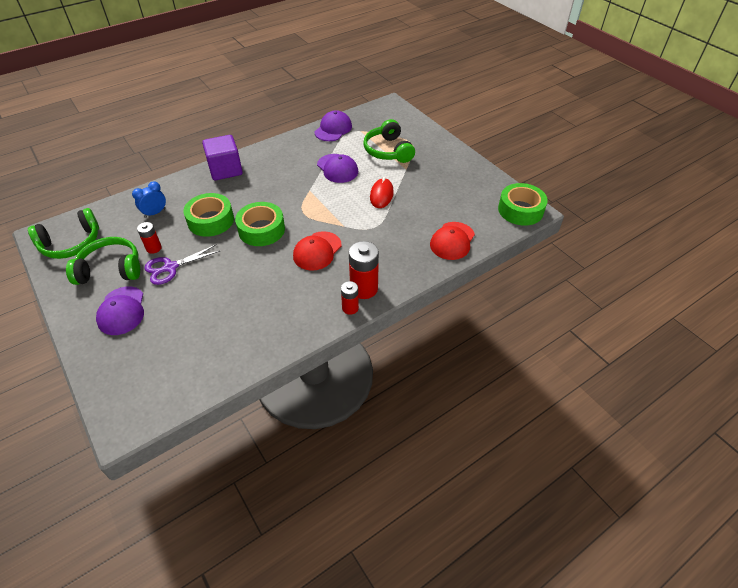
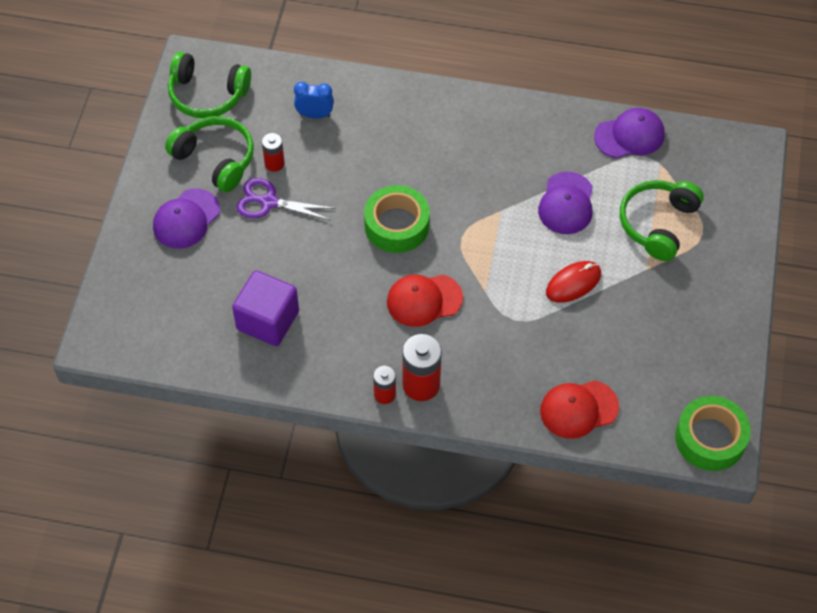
camera: 45 degrees right, 10 degrees up
(211, 220) = (359, 170): green tape -> none
(225, 170) = (440, 106): purple cube -> purple cube (268, 320)

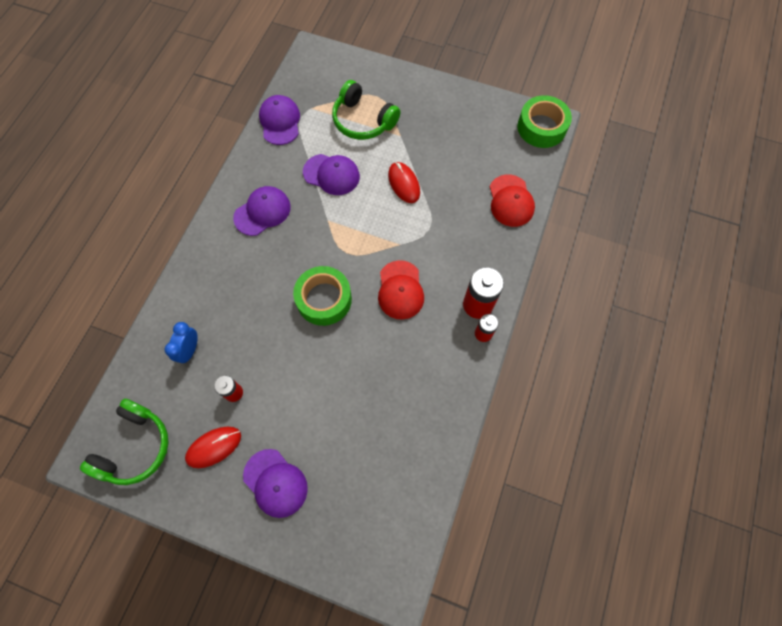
camera: 80 degrees left, 10 degrees up
(215, 159) = (214, 447): green headphones -> red mouse
(268, 202) = (274, 403): purple scissors -> none
(268, 320) = (399, 419): purple cube -> none
(496, 144) = (262, 212): none -> purple cap

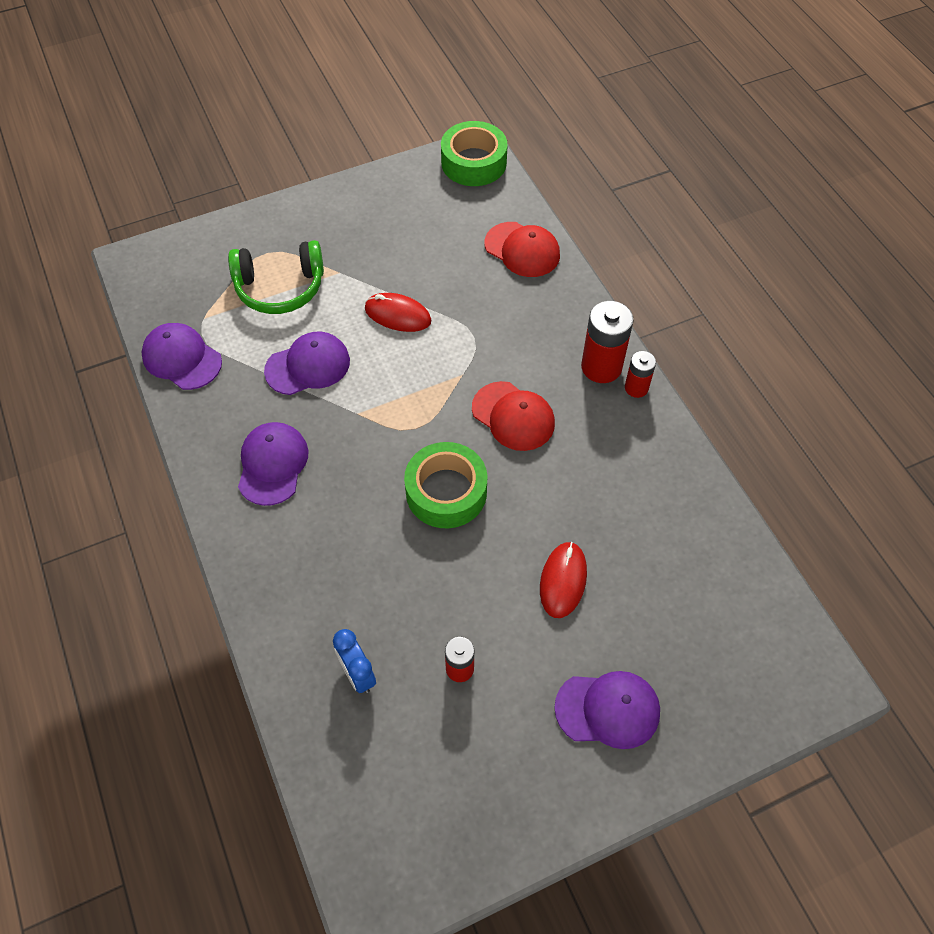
camera: 45 degrees left, 10 degrees down
(135, 447) = (415, 831): green headphones -> none
(214, 447) = (503, 741): red mouse -> red mouse (563, 581)

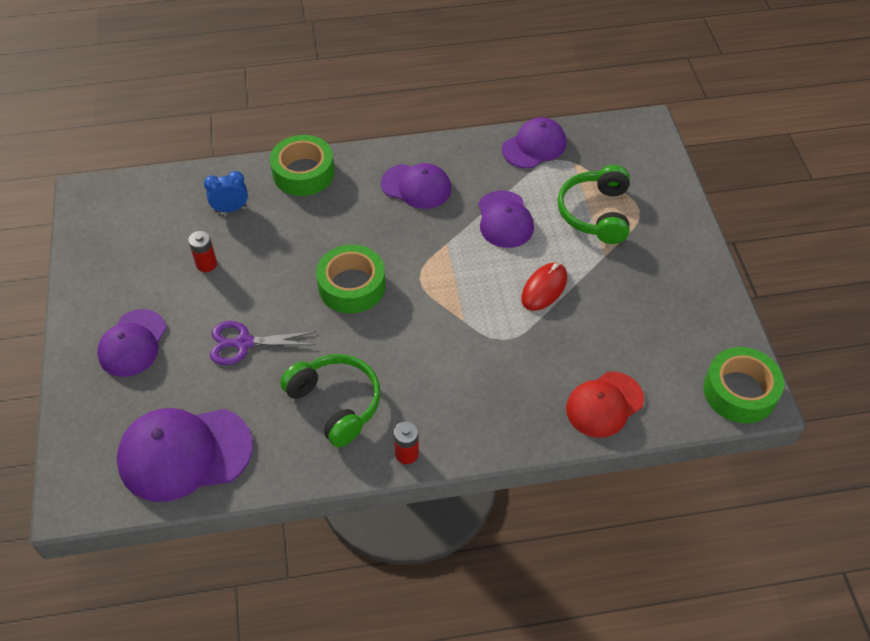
camera: 105 degrees right, 5 degrees down
(272, 602) = (303, 173): none -> green tape
(513, 416) = (408, 348): red cap -> none
(563, 581) = (243, 343): red mouse -> purple scissors
(601, 367) = (440, 432): red battery -> none
(605, 463) = (336, 403): none -> green headphones
(723, 589) = (184, 453): none -> purple cap

